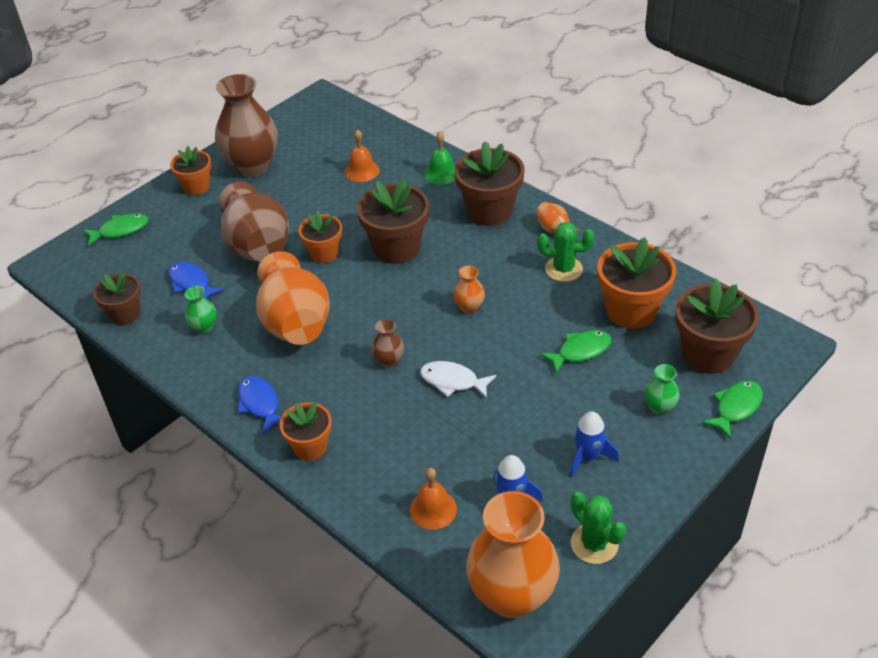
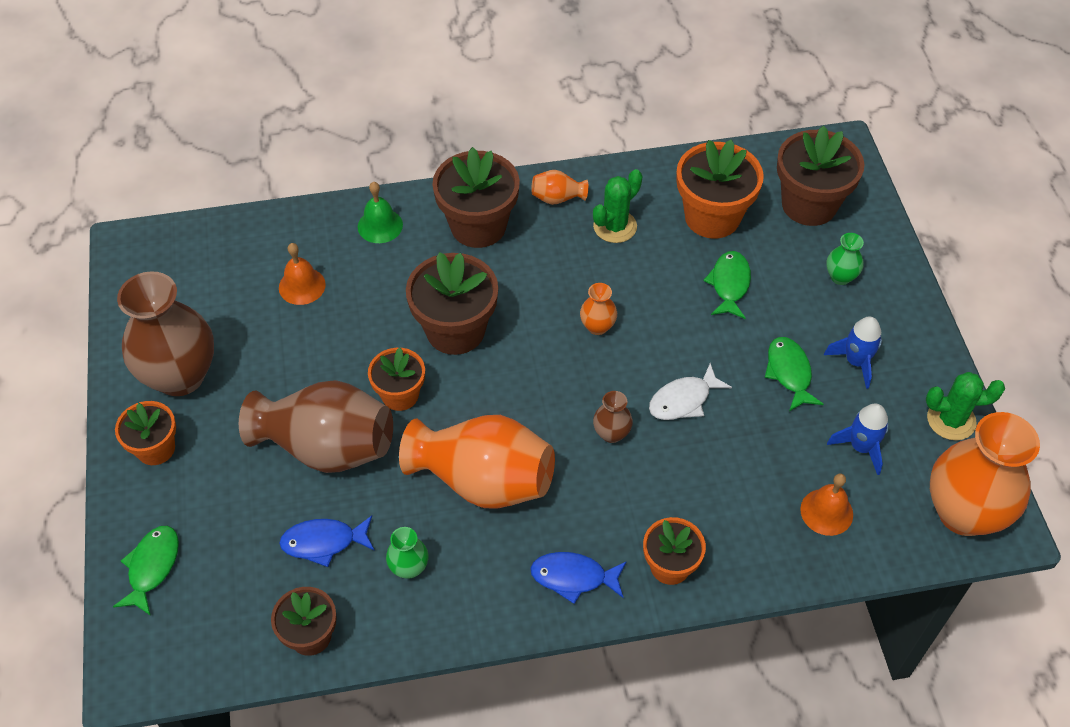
camera: 55 degrees left, 10 degrees up
(736, 408) = (882, 230): green fish -> green fish (789, 373)

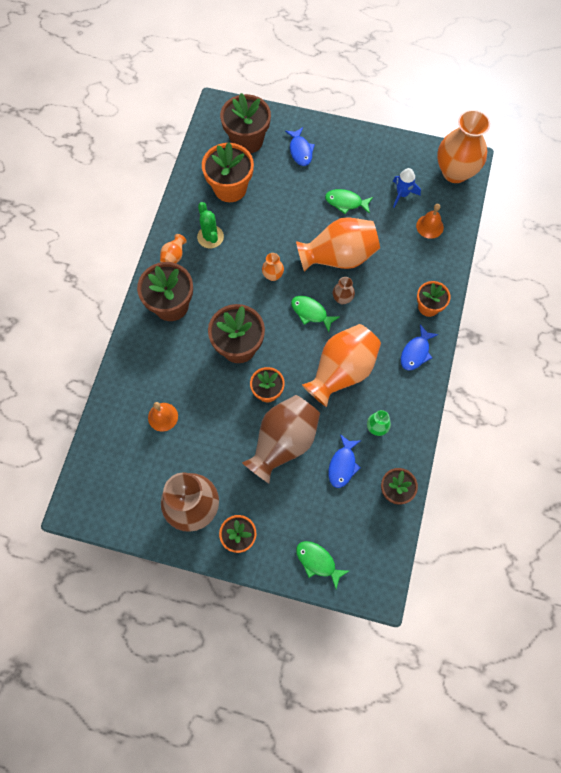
camera: 65 degrees left, 15 degrees up
(380, 225) = (141, 357): green bell -> none
(683, 400) = (338, 257): white fish -> orange vase
(729, 284) = (278, 202): green fish -> green fish (311, 312)
(840, 277) = (300, 151): green vase -> blue fish
(855, 362) = (354, 171): blue rocket -> none
(951, 420) = (405, 150): green cactus -> none

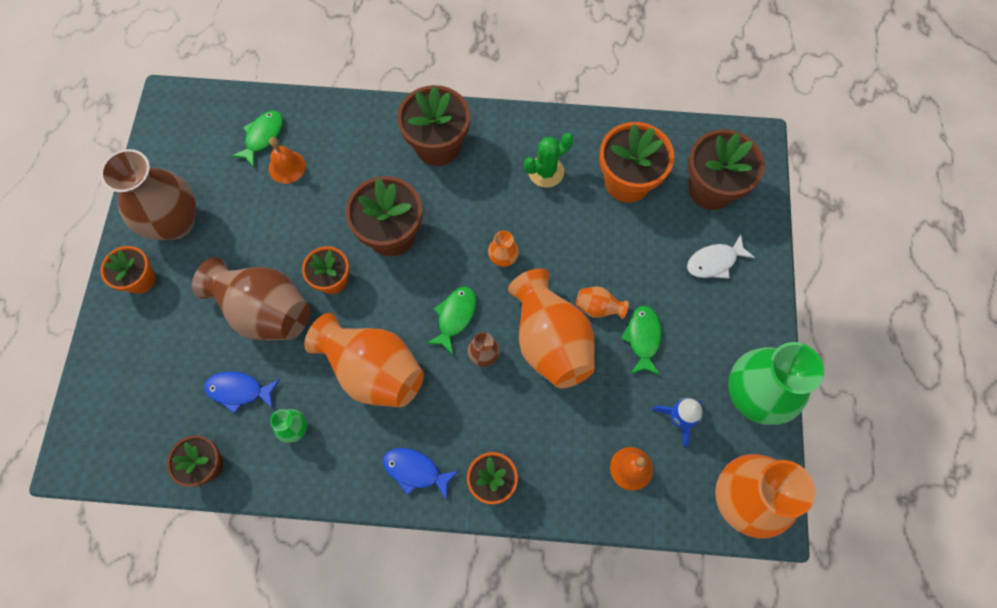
camera: 80 degrees right, 0 degrees up
(174, 256) = (508, 135): orange vase -> orange vase (598, 307)
(300, 151) = (714, 262): blue fish -> white fish
(318, 561) = (110, 378): green fish -> green fish (263, 137)
(393, 151) = (753, 395): none -> green vase

